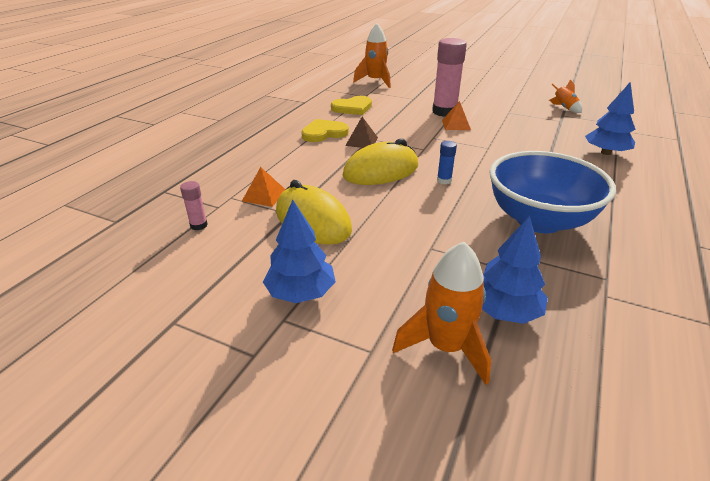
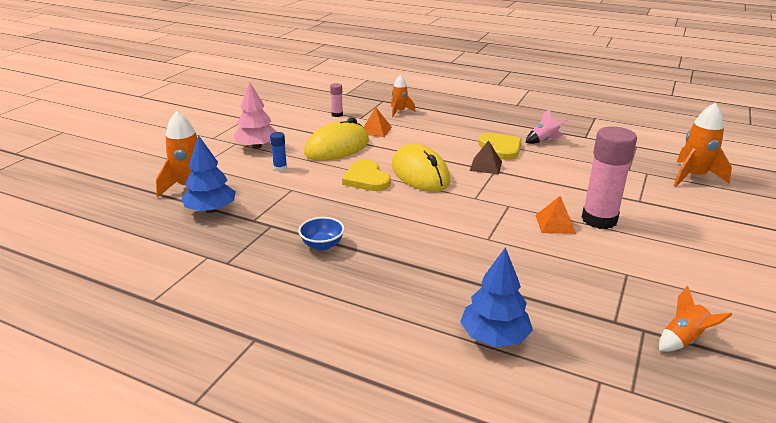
camera: 90 degrees right, 5 degrees down
(209, 180) = (399, 111): none -> orange rocket
(301, 292) = (257, 146): blue tree -> pink tree
(309, 116) = (544, 140): none -> pink rocket
(352, 108) = (581, 162): yellow heart -> yellow heart (366, 179)
(444, 180) = (402, 203): blue glue stick -> blue glue stick (280, 168)
(539, 220) = (322, 245): blue bowl -> blue bowl, size x0.40

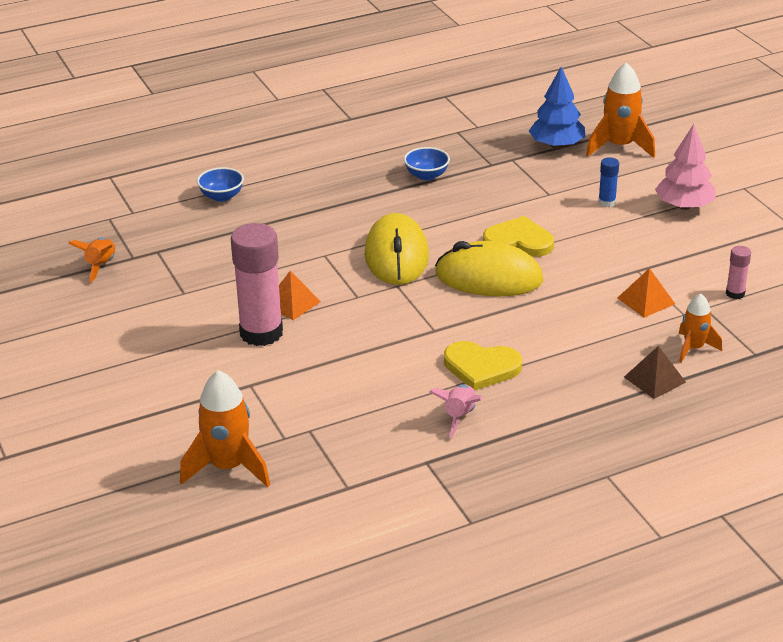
camera: 130 degrees right, 5 degrees up
(337, 147) = (622, 254): yellow mouse -> yellow mouse (396, 256)
(485, 166) = (452, 329): brown pyramid -> brown pyramid (654, 379)
(494, 337) = (221, 196): blue tree -> blue bowl

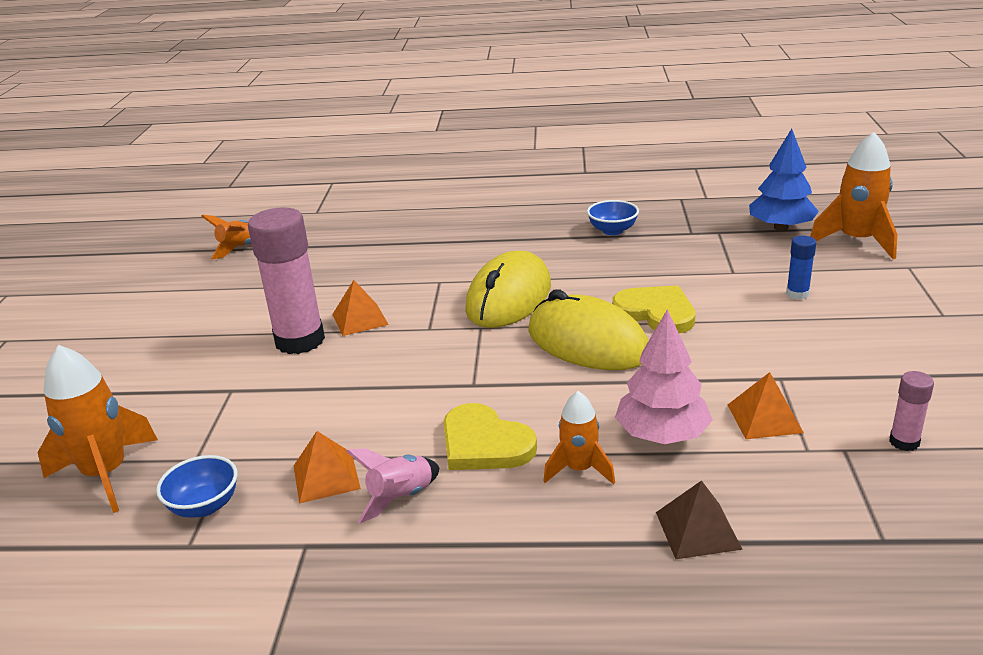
camera: 30 degrees right, 5 degrees down
(221, 196) = (403, 213): blue bowl -> blue bowl (204, 506)
(395, 420) = (326, 477): none -> orange pyramid
(684, 206) = (898, 318): pink tree -> pink tree (662, 435)
(694, 348) = (789, 502): orange rocket -> orange rocket (579, 469)

